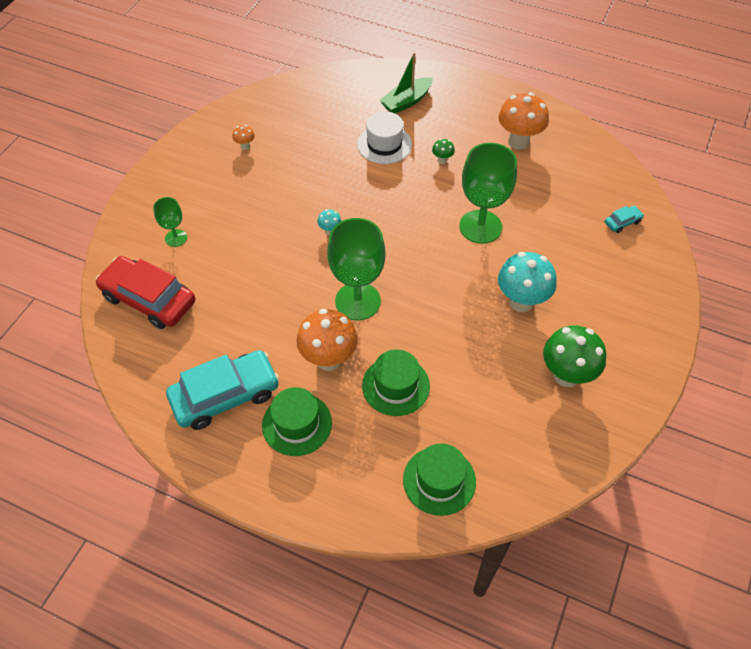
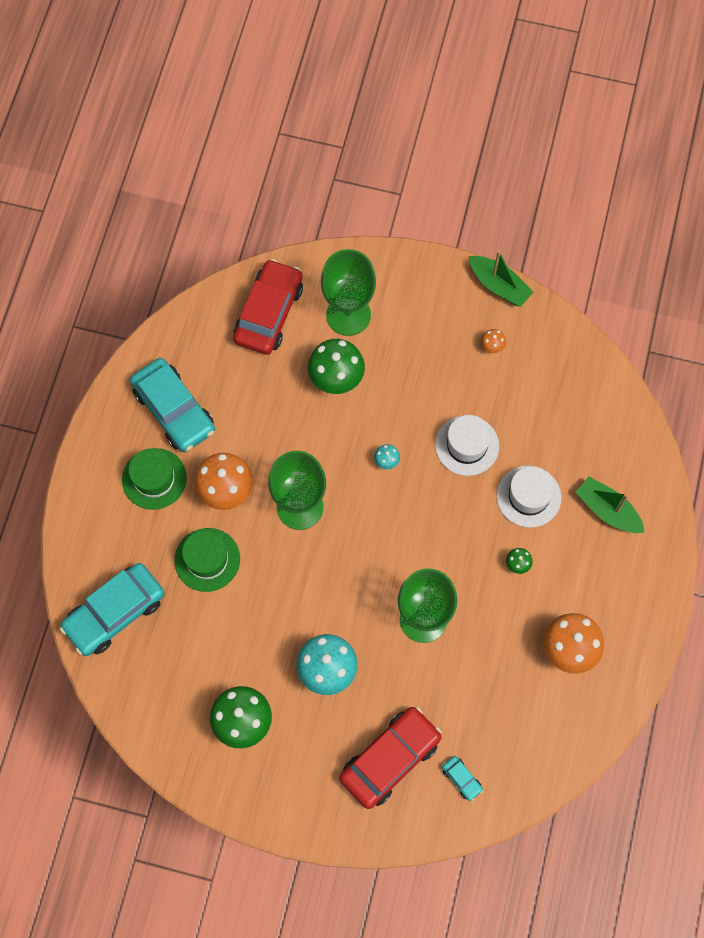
camera: 80 degrees right, 15 degrees up
(176, 238) = (348, 315): green goblet -> green goblet, size x1.96
(190, 133) = (499, 285): none -> green boat
(239, 256) = (336, 381): none -> green mushroom
(329, 175) = (467, 445): none -> white hat
(439, 480) = (115, 613): green hat -> turquoise car
(604, 267) = (390, 759): none -> red car

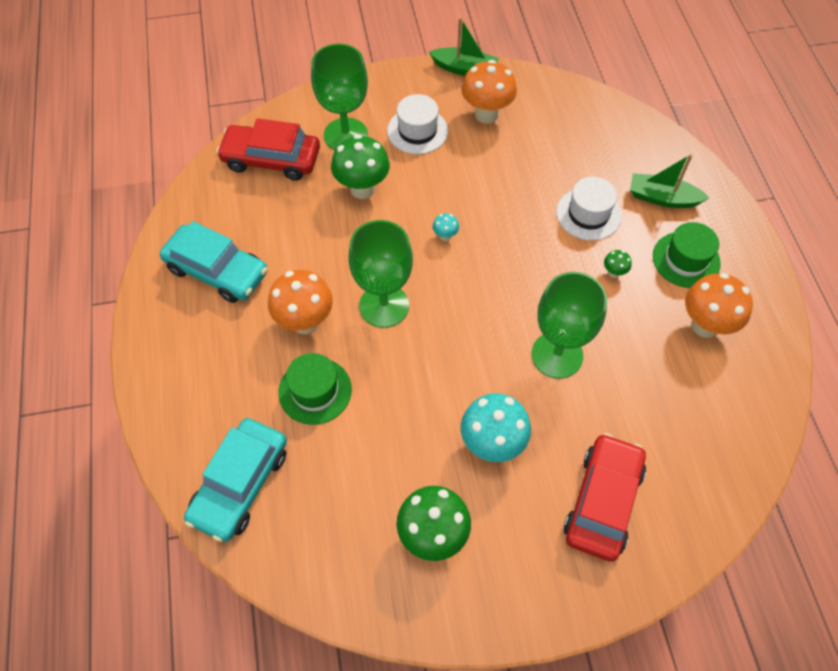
camera: 25 degrees left, 10 degrees down
(154, 479) = (224, 338): green hat -> green hat (686, 259)
(269, 313) = (271, 159): red car -> red car turned 75 degrees counterclockwise
(461, 779) = (683, 488): turquoise car -> none
(467, 445) = (509, 195): white hat -> white hat (417, 131)
(492, 347) = (486, 114): orange mushroom -> orange mushroom, size x2.23

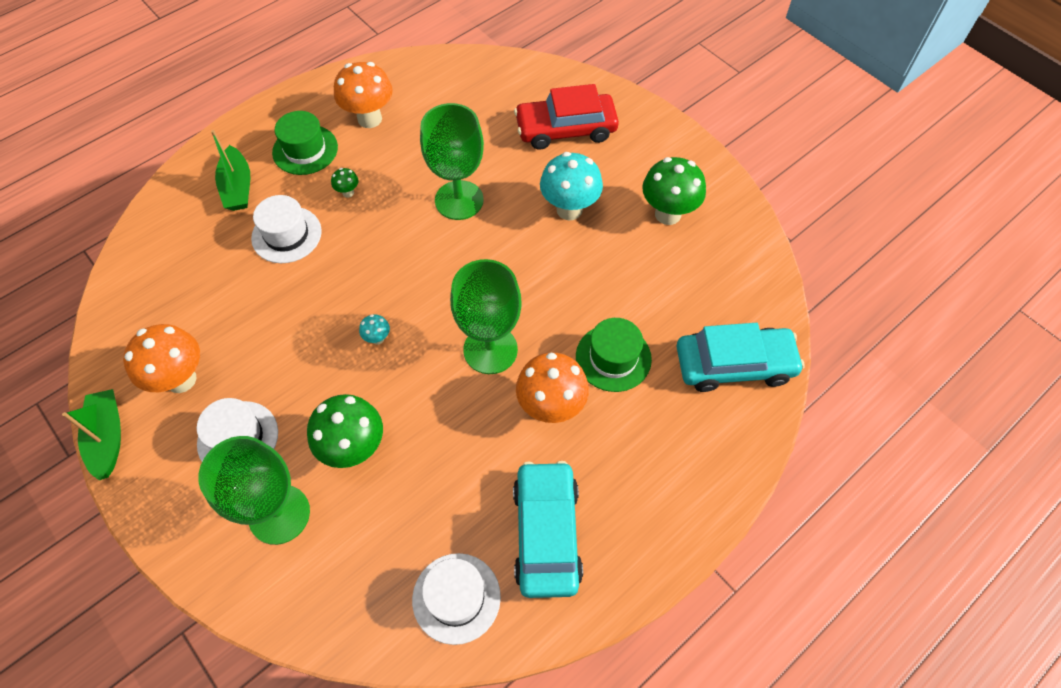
camera: 120 degrees left, 0 degrees up
(219, 203) = (456, 598): none -> white hat
(271, 159) = (359, 579): red car -> none

